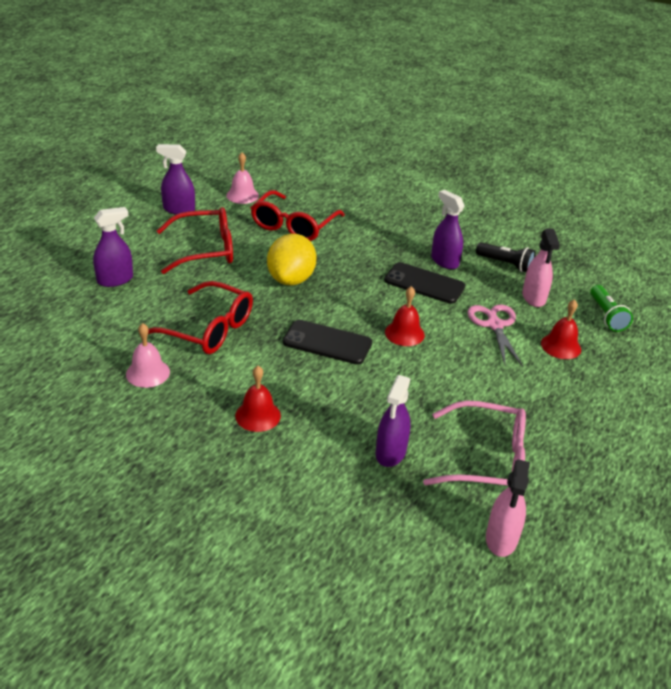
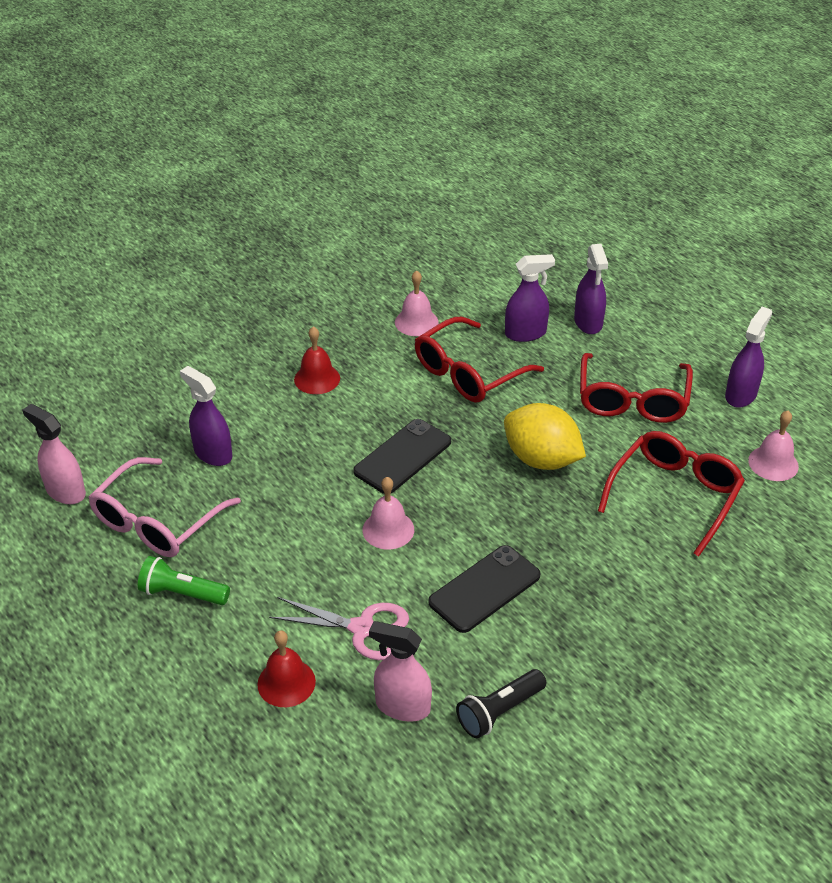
camera: 115 degrees right, 5 degrees up
(293, 225) = (674, 495): red glasses -> red glasses turned 75 degrees clockwise
(404, 333) = (388, 529): red bell -> pink bell
(444, 261) = (532, 635): purple spray bottle -> purple spray bottle (525, 333)
(606, 316) = (320, 780): green flashlight -> green flashlight (182, 593)

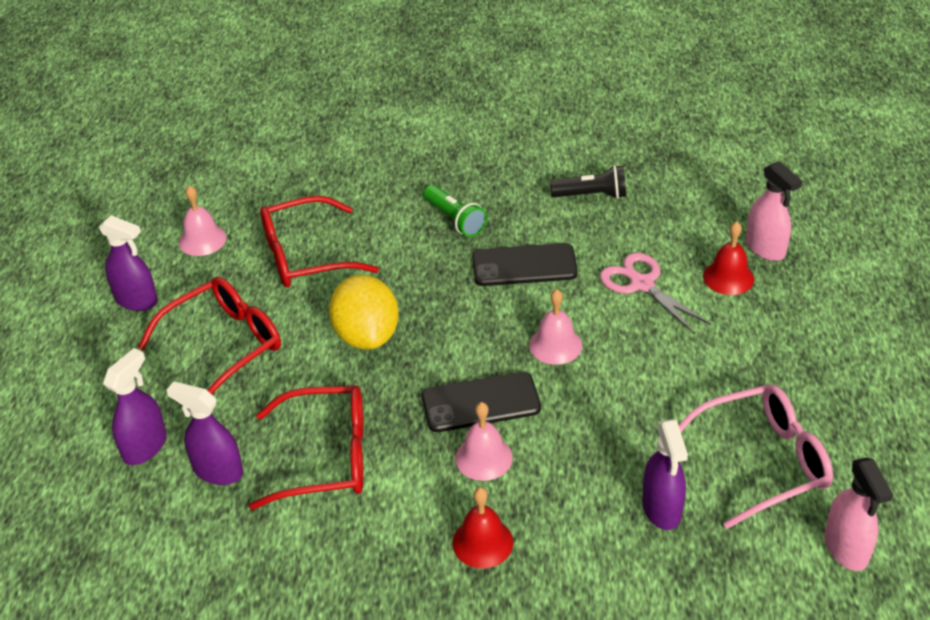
camera: 140 degrees left, 0 degrees up
(182, 593) = (774, 381): green flashlight -> green flashlight (455, 220)
(402, 706) = (654, 226): pink spray bottle -> pink spray bottle (765, 248)
(416, 322) = (305, 557): pink bell -> pink bell (484, 457)
(741, 395) = (136, 300): purple spray bottle -> purple spray bottle turned 135 degrees counterclockwise

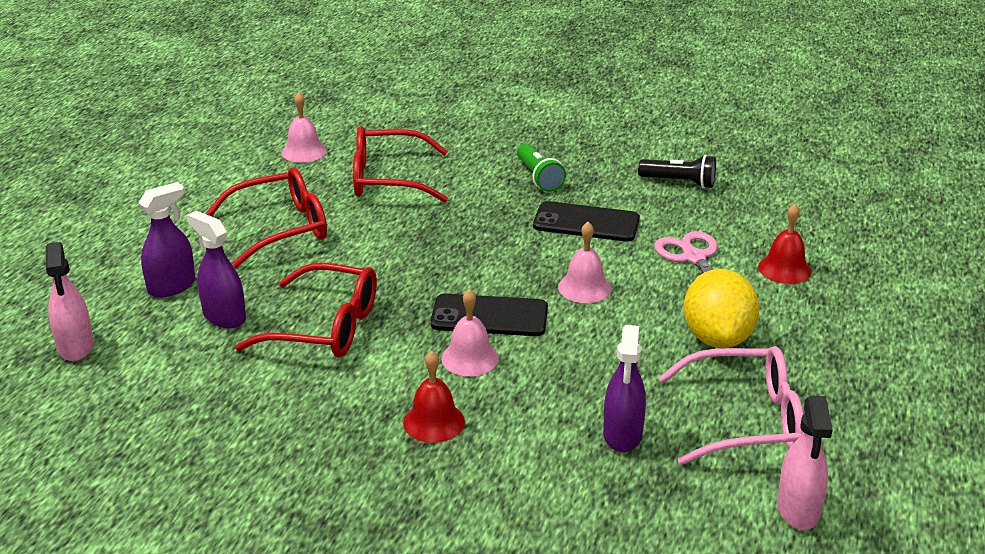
camera: 15 degrees right, 10 degrees down
(136, 300) = (224, 183): purple spray bottle -> none
(367, 335) = (411, 246): yellow lemon -> yellow lemon (717, 337)
(765, 248) = (834, 253): pink spray bottle -> pink spray bottle (75, 347)

